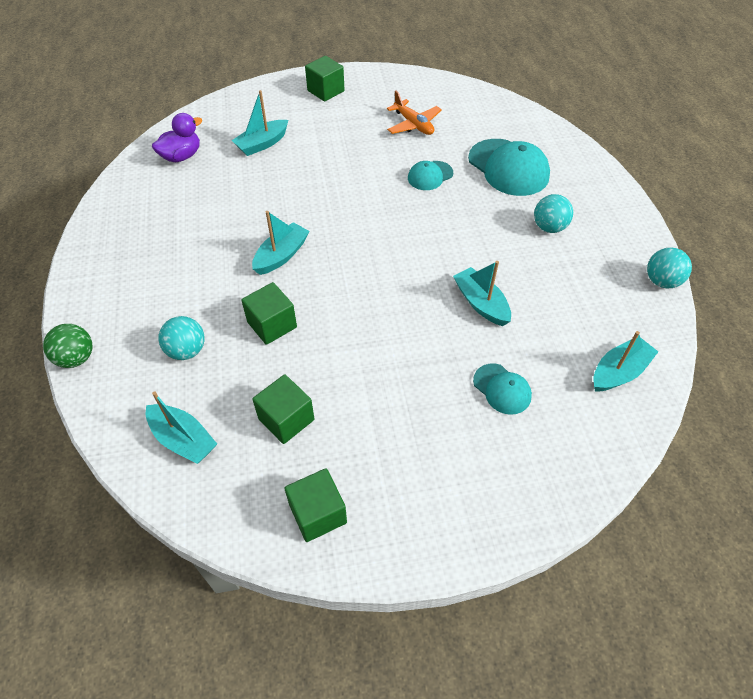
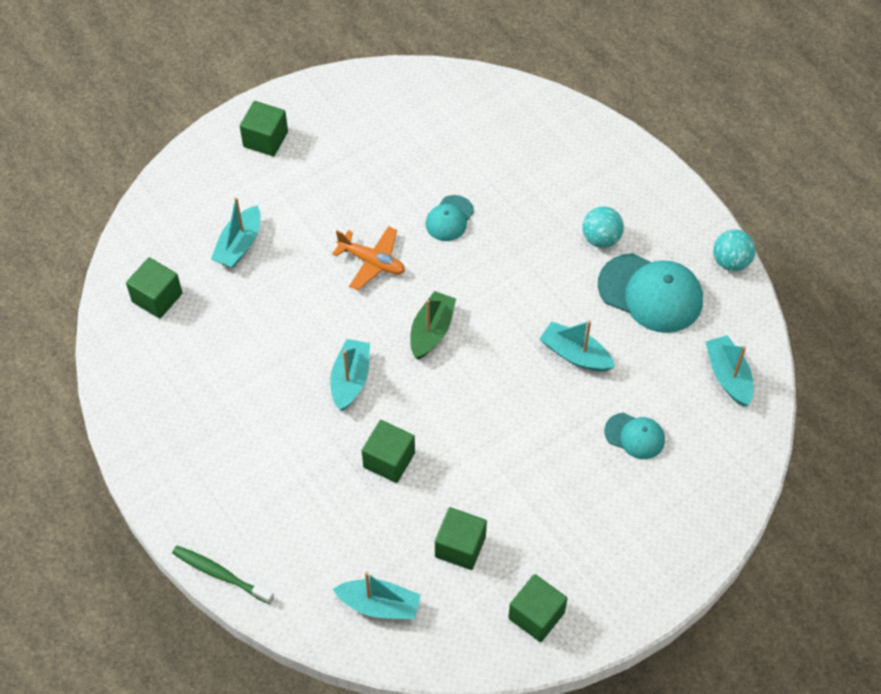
camera: 25 degrees left, 5 degrees up
(76, 358) = (220, 574): green ball -> green toothbrush
(181, 156) = (157, 297): purple duck -> green cube
(187, 350) = (324, 521): turquoise ball -> none
(368, 244) = (431, 331): none -> green boat
(413, 124) = (395, 153): orange plane -> orange plane (372, 262)
(508, 168) = (526, 176): turquoise cap -> turquoise cap (650, 293)
(619, 372) = (728, 376): turquoise boat -> turquoise boat turned 45 degrees counterclockwise

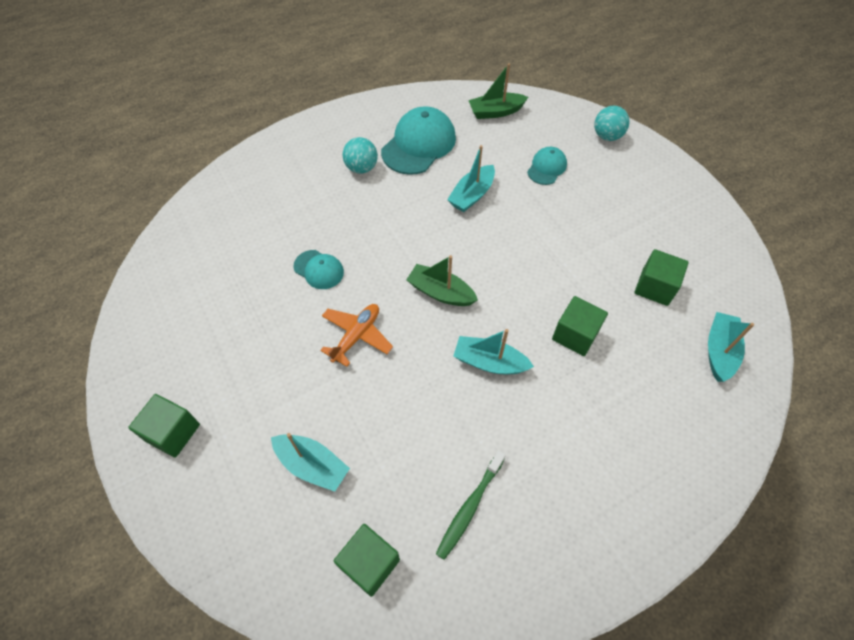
camera: 85 degrees left, 0 degrees up
(220, 574) = (712, 493): green toothbrush -> green toothbrush (469, 507)
(536, 615) = (707, 242): green cube -> none
(728, 376) = (495, 112): turquoise boat -> green boat
(730, 261) = (396, 98): turquoise ball -> turquoise ball (607, 136)

